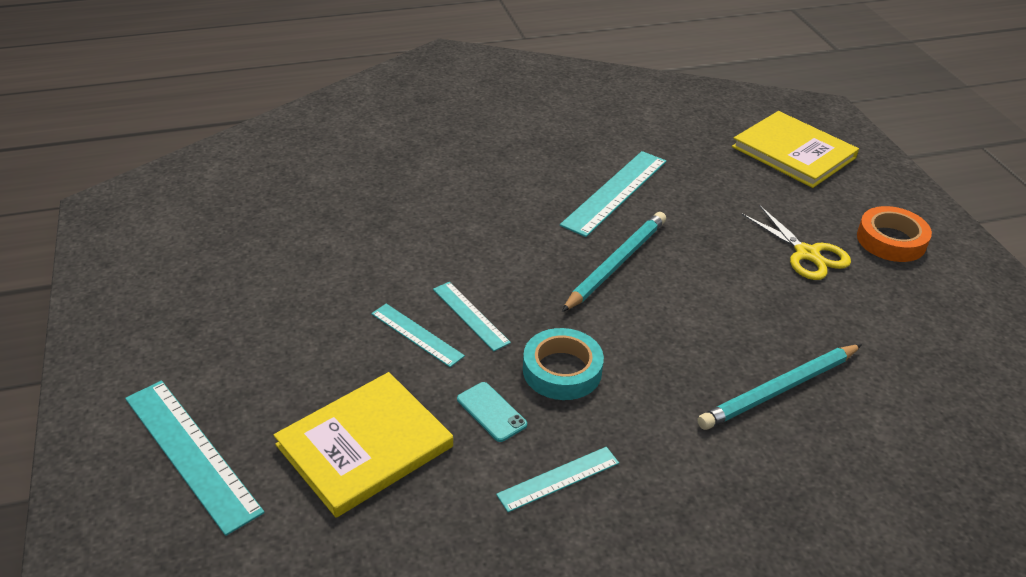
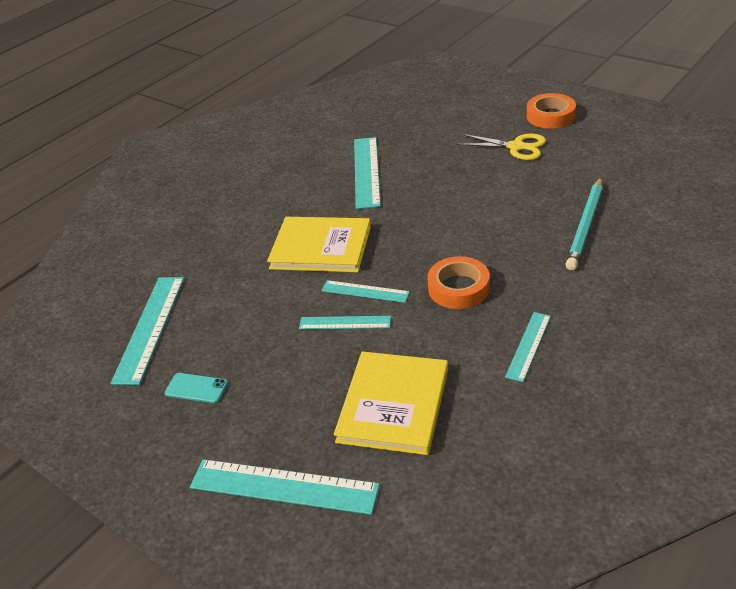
camera: 30 degrees left, 0 degrees up
(258, 232) = (150, 328): none -> turquoise ruler
(491, 412) = (446, 336): turquoise phone -> turquoise phone (196, 388)
(562, 370) = (458, 288): turquoise tape -> orange tape
(616, 264) = (417, 211): turquoise pencil -> none
(793, 152) = (443, 95): yellow book -> yellow book (321, 247)

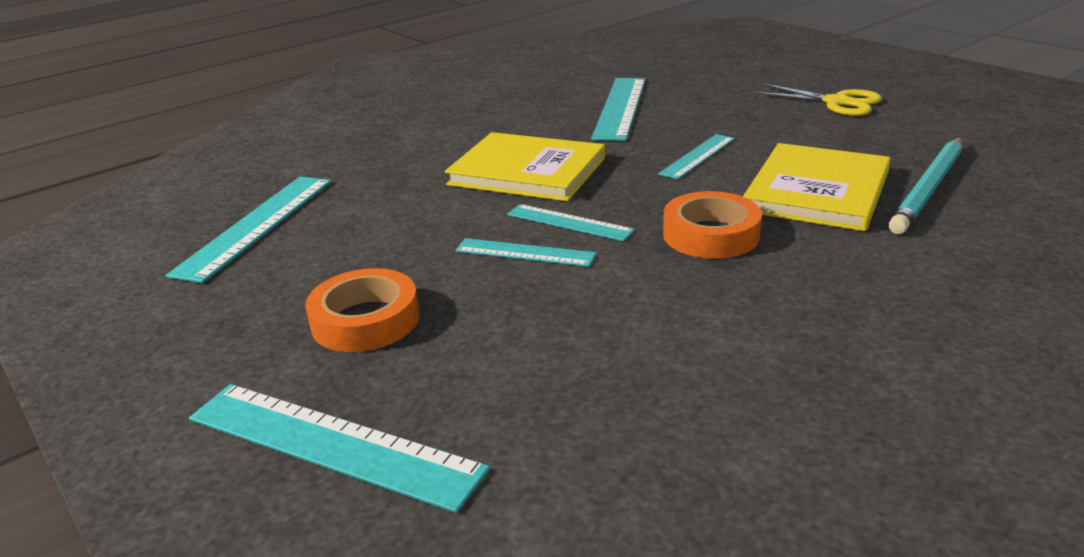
camera: 10 degrees right, 10 degrees down
(196, 388) = (276, 298): turquoise phone -> none
(393, 405) = (558, 361): yellow book -> yellow book (817, 191)
(528, 346) = (806, 317): turquoise ruler -> turquoise ruler (698, 156)
(550, 116) = (892, 79): orange tape -> orange tape (365, 320)

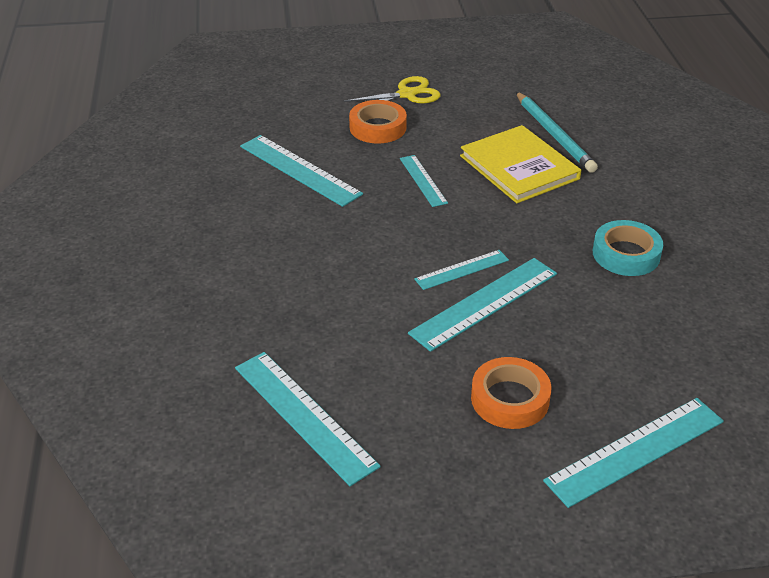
camera: 60 degrees left, 10 degrees up
(525, 253) = (484, 303): turquoise ruler -> turquoise ruler, size x1.72
(527, 171) = (362, 254): yellow book -> none
(711, 234) = (532, 227): orange tape -> orange tape (378, 127)
(754, 311) = (626, 254): none -> turquoise tape

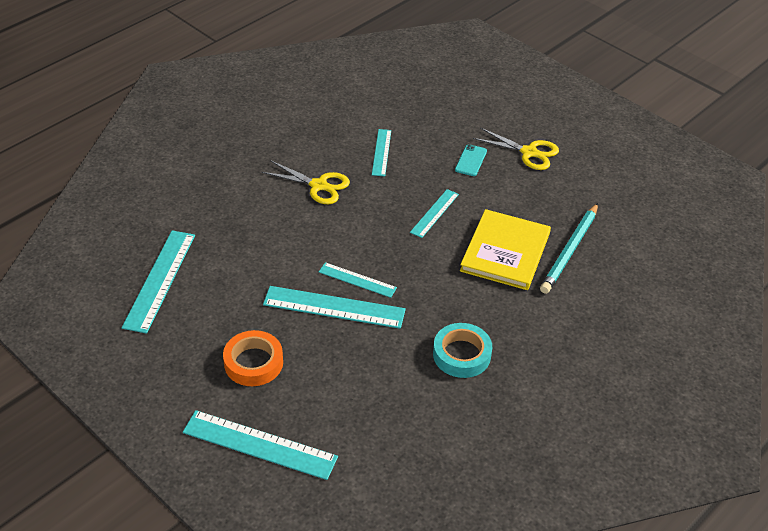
camera: 50 degrees right, 5 degrees up
(296, 230) = (318, 185): none -> yellow scissors
(299, 170) = (381, 152): turquoise ruler -> turquoise ruler, size x0.58
(378, 127) = (471, 160): orange tape -> turquoise phone

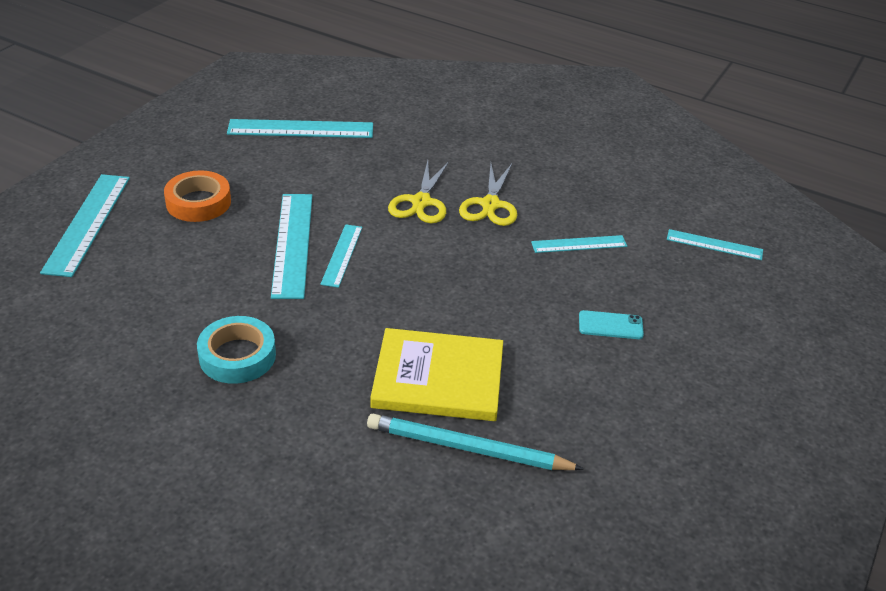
camera: 75 degrees right, 5 degrees down
(434, 213) = (486, 303): turquoise ruler -> turquoise ruler (714, 245)
(529, 152) = (665, 384): yellow scissors -> yellow scissors (421, 202)

